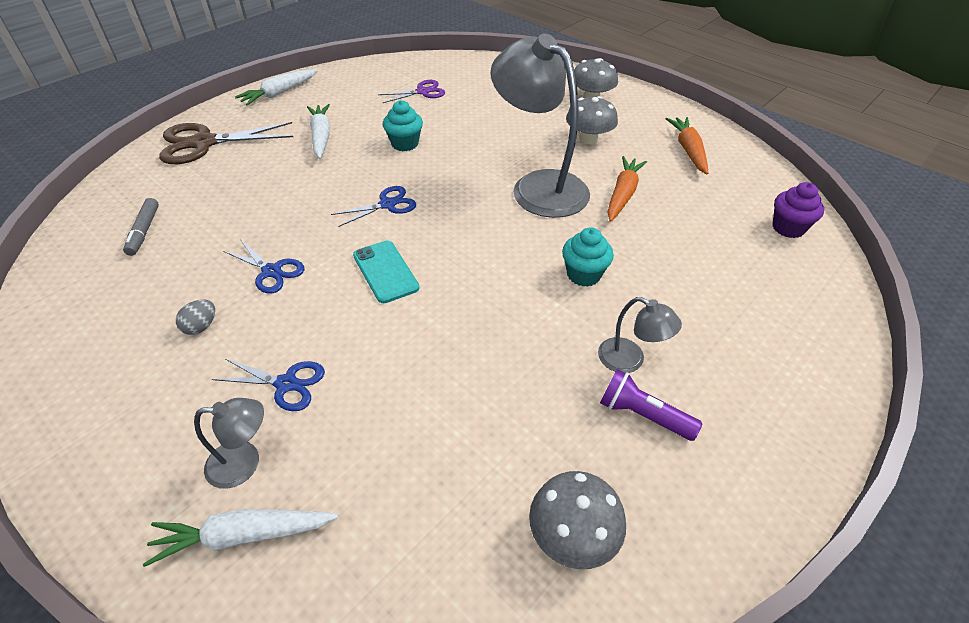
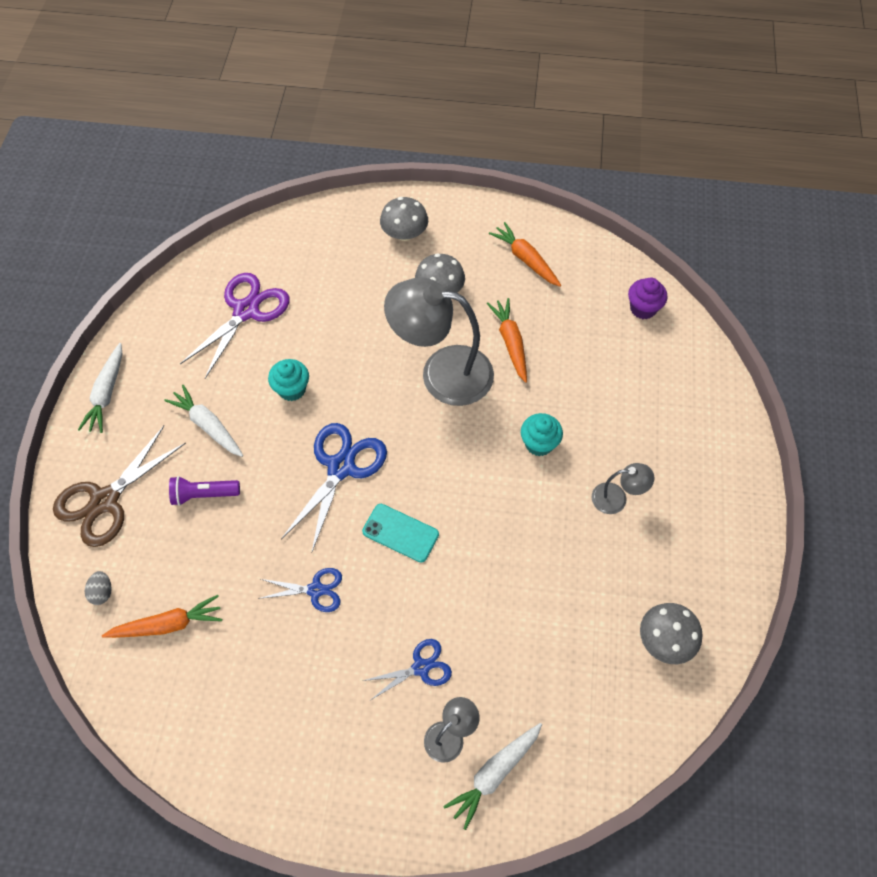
camera: 35 degrees left, 15 degrees up
(144, 231) = (168, 624): grey marker -> orange carrot
(201, 326) = (315, 669): grey egg -> grey egg (102, 592)
(387, 204) = (341, 467): blue scissors -> blue scissors, size x1.76
(423, 92) = (246, 311): purple scissors -> purple scissors, size x1.76
(642, 415) = (650, 535): purple flashlight -> purple flashlight (203, 494)

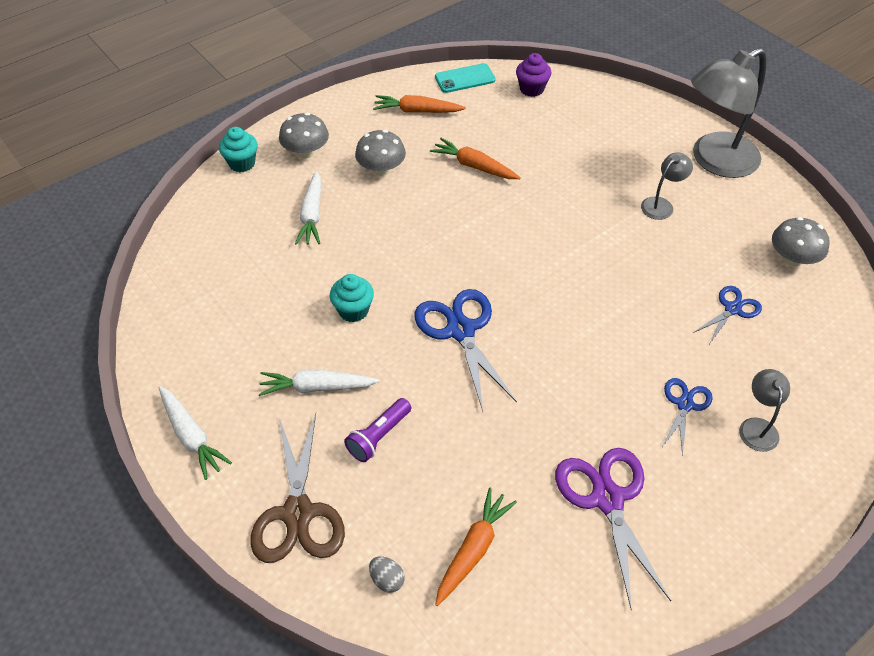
camera: 45 degrees left, 10 degrees down
(246, 311) = (242, 287): purple scissors -> purple scissors (607, 499)
(316, 590) = (551, 423): blue scissors -> blue scissors (732, 309)
(400, 533) = (559, 336): turquoise phone -> turquoise phone (465, 79)
(442, 372) = (452, 217): grey lamp -> grey lamp (714, 161)
(494, 773) = (811, 422): white carrot -> white carrot (312, 215)
(539, 443) = (573, 210): turquoise cupcake -> turquoise cupcake (242, 163)

